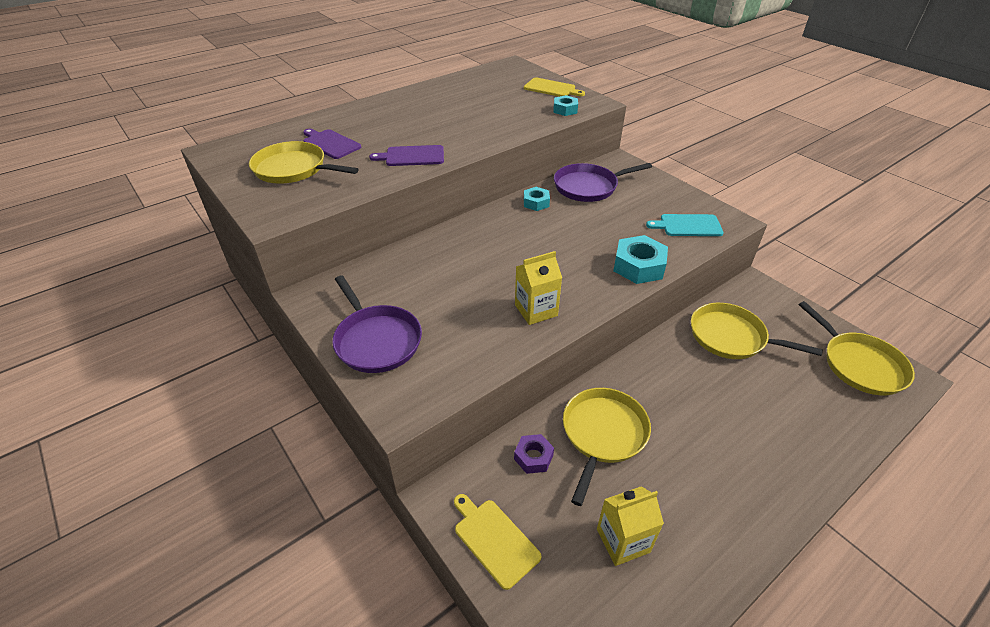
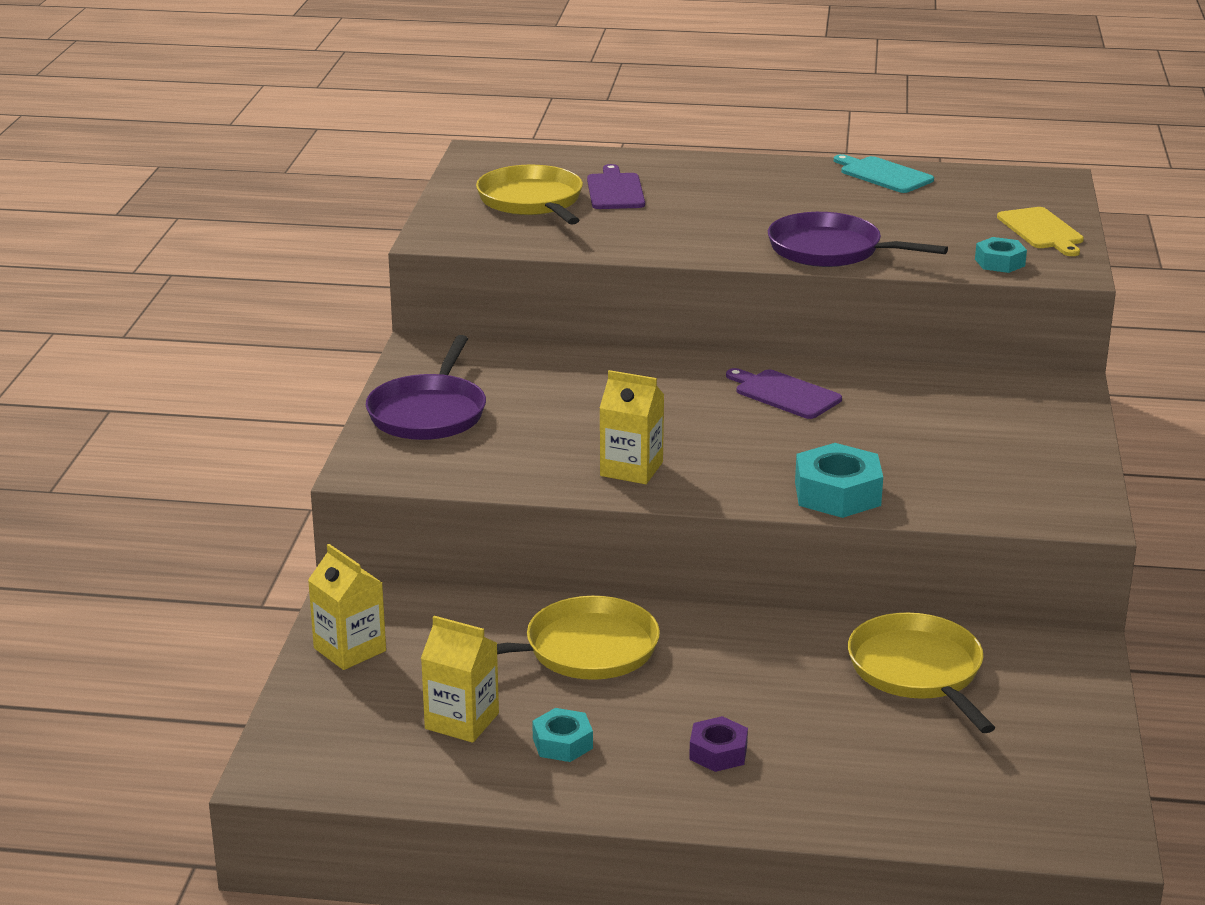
camera: 45 degrees right, 15 degrees down
(412, 156) = (684, 238): purple cutting board -> purple cutting board (784, 394)
(494, 540) = (350, 649): yellow cutting board -> yellow carton
(533, 457) = (481, 623): purple nut -> purple nut (718, 752)
(536, 203) = (835, 379): turquoise nut -> turquoise nut (562, 743)
(588, 187) = (948, 393): purple pan -> purple pan (830, 250)
(688, 226) = (1002, 491): turquoise cutting board -> turquoise cutting board (883, 175)
(859, 364) = (1050, 790): yellow pan -> none

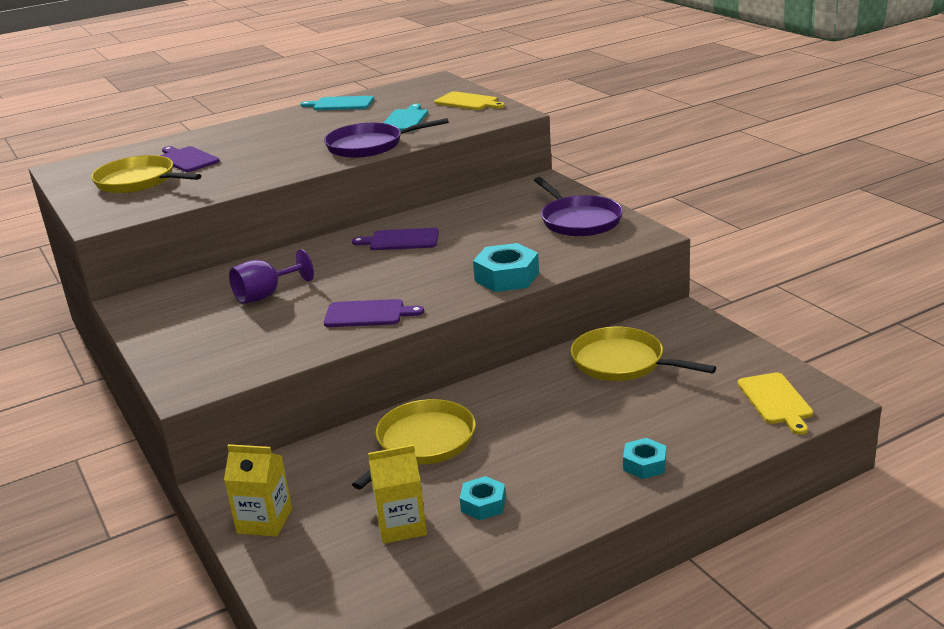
camera: 35 degrees left, 0 degrees up
(429, 413) = (185, 337): purple pan -> purple pan (579, 220)
(560, 399) = (266, 295): none -> purple goblet
(631, 469) = (368, 314): yellow carton -> purple cutting board
(718, 752) = (580, 460): purple nut -> none
(924, 228) = (404, 120): none -> turquoise cutting board
(999, 262) = (471, 122): turquoise nut -> turquoise nut (644, 464)
(1036, 808) = (776, 401): none -> yellow cutting board

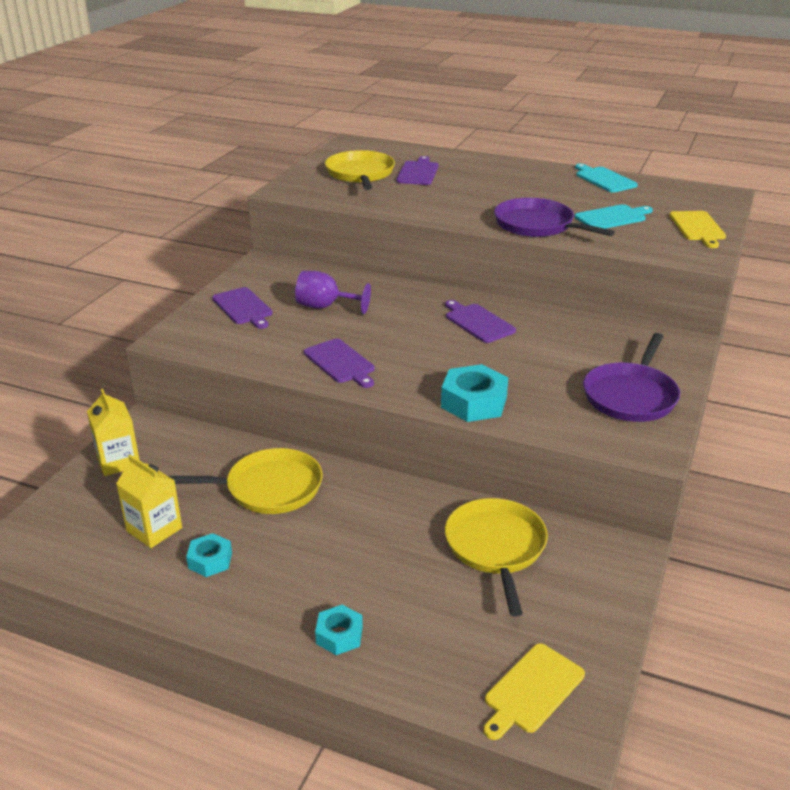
camera: 50 degrees right, 5 degrees up
(197, 334) = (243, 307): none -> purple cutting board

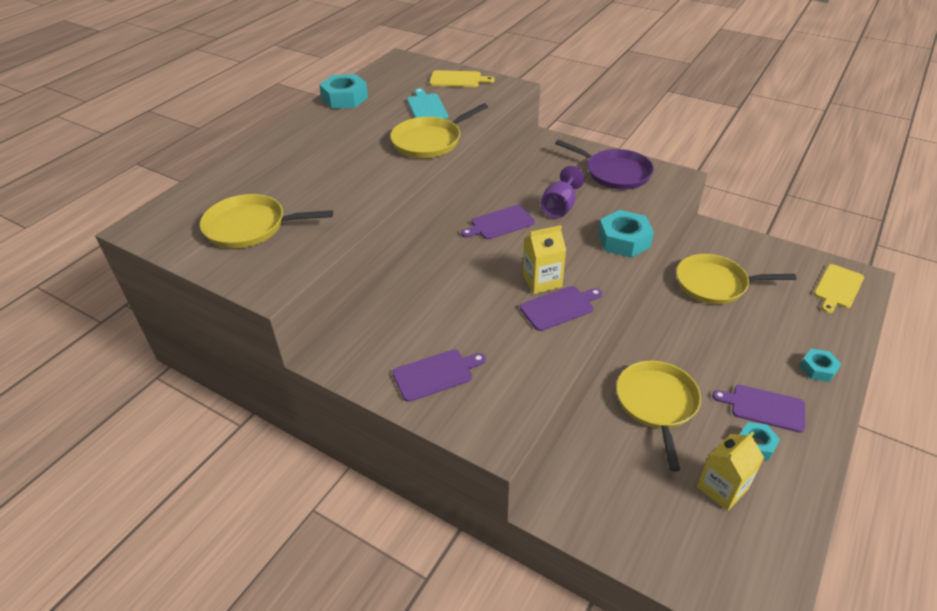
camera: 80 degrees left, 10 degrees up
(118, 461) = (618, 527): yellow carton -> yellow carton (542, 281)
(325, 307) = (450, 311): purple goblet -> purple goblet (560, 207)
(418, 172) = (269, 189): purple cutting board -> purple cutting board (764, 407)
(532, 690) = (838, 288): yellow cutting board -> yellow cutting board turned 75 degrees clockwise
(537, 225) = (429, 141): purple pan -> yellow pan
(604, 179) = (345, 98): turquoise cutting board -> turquoise nut

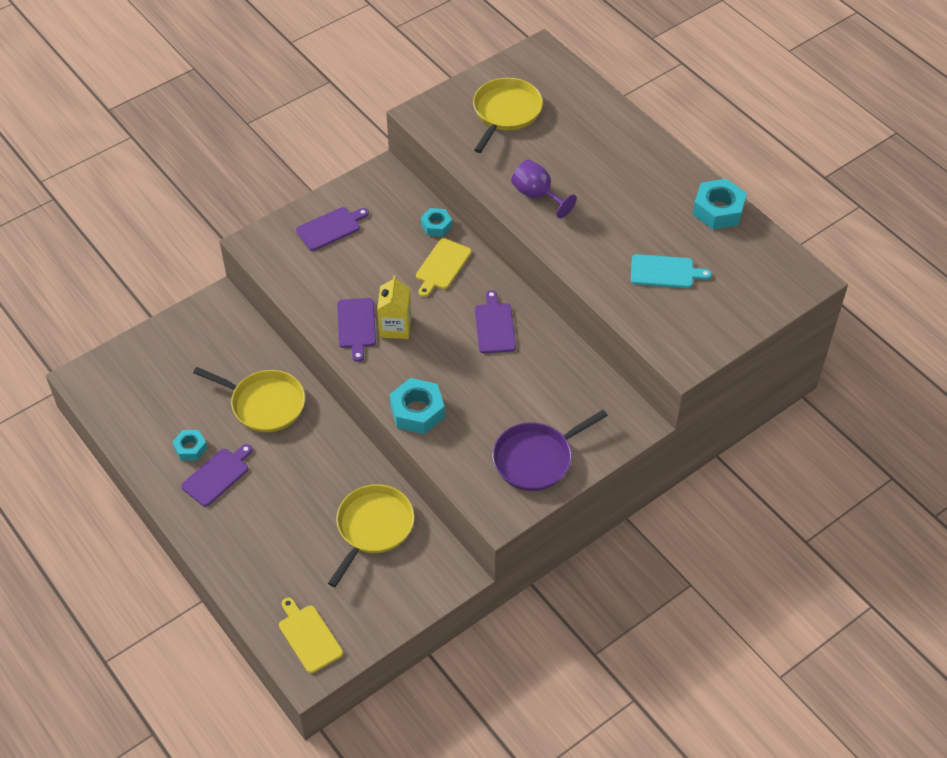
camera: 110 degrees right, 10 degrees up
(429, 141) = (589, 255): yellow pan -> none
(435, 374) = (330, 228): purple cutting board -> purple cutting board turned 120 degrees counterclockwise
(457, 79) = (725, 318): yellow cutting board -> yellow cutting board (442, 266)
(560, 207) = (497, 383): purple goblet -> purple goblet (537, 195)
(722, 488) = (172, 405): yellow carton -> none
(818, 369) = (229, 543): turquoise nut -> turquoise nut (436, 225)

